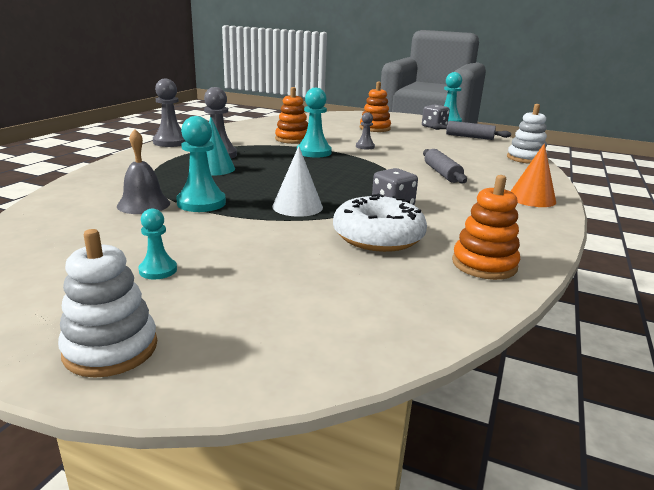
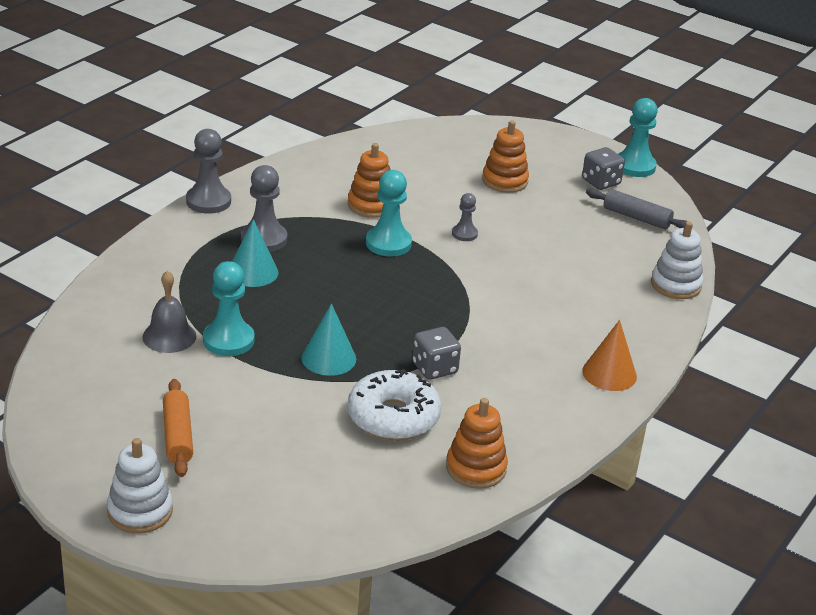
camera: 10 degrees right, 10 degrees up
(158, 270) = (177, 436): turquoise pawn -> orange rolling pin
(297, 206) = (328, 358): white cone -> turquoise cone
(442, 173) = (533, 309): grey rolling pin -> none

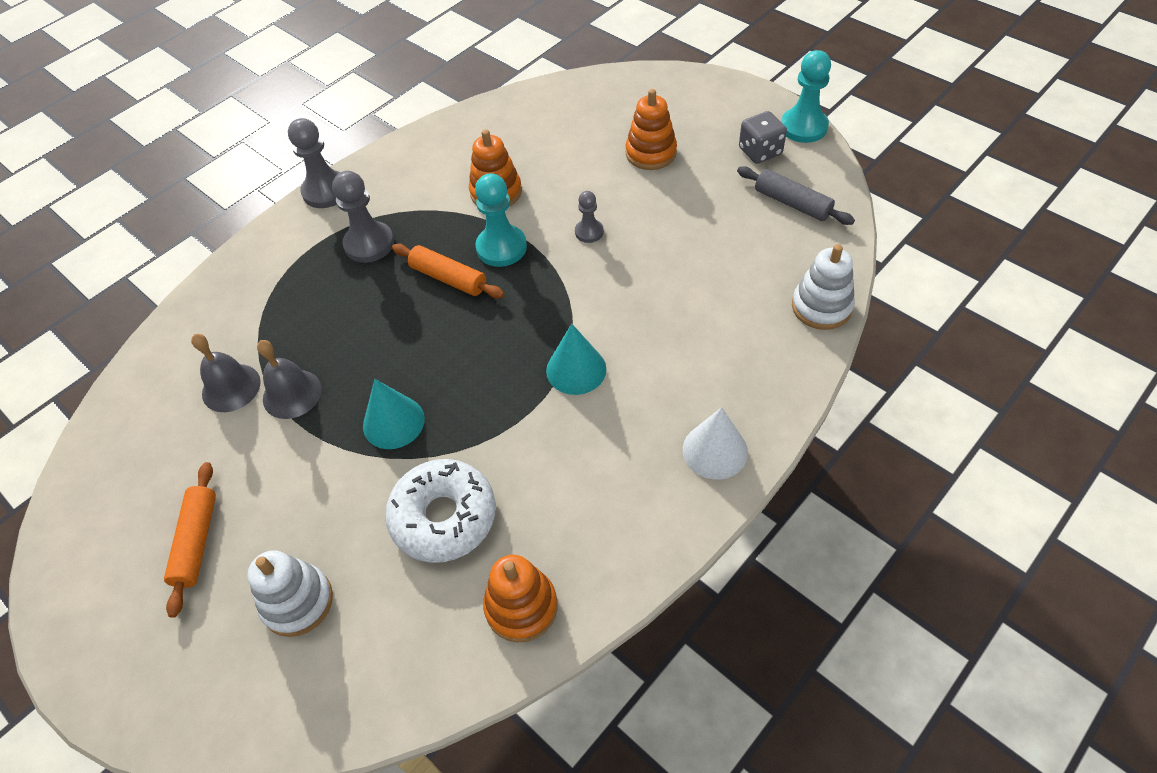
camera: 15 degrees right, 20 degrees up
(140, 511) = (121, 663): white stacking toy -> white stacking toy (297, 602)
(228, 340) = (292, 394): turquoise pawn -> grey bell
(252, 272) = (345, 292): turquoise cone -> turquoise cone (576, 369)
(346, 264) = (448, 278): none -> orange rolling pin
(434, 368) = (509, 439): grey dice -> none
(609, 373) = (715, 450): orange cone -> white cone

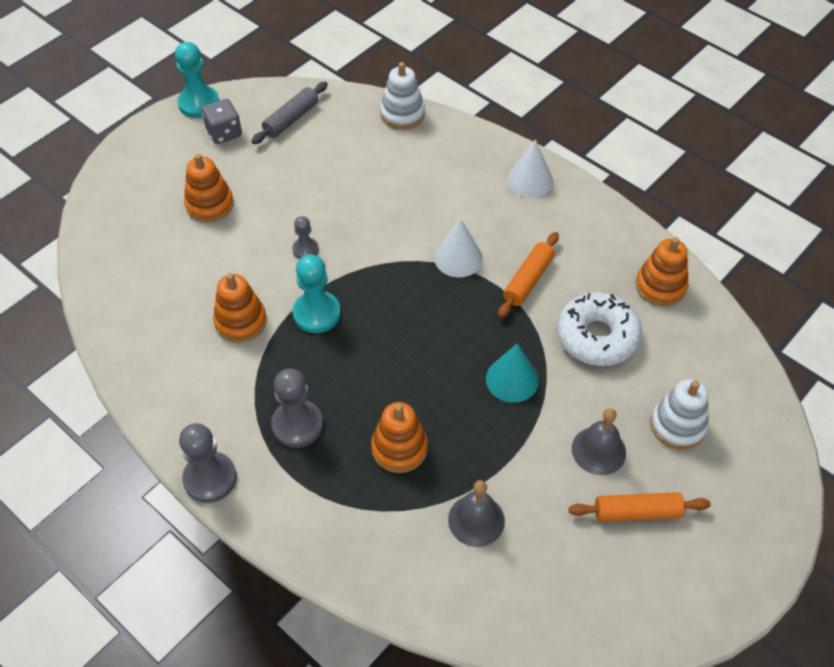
camera: 95 degrees left, 0 degrees up
(292, 394) = (483, 464): grey bell -> grey bell (598, 450)
(327, 322) = (399, 448): none -> orange stacking toy
(448, 278) = (351, 352): orange rolling pin -> orange rolling pin (528, 280)
(576, 369) = (458, 258): turquoise cone -> white cone

